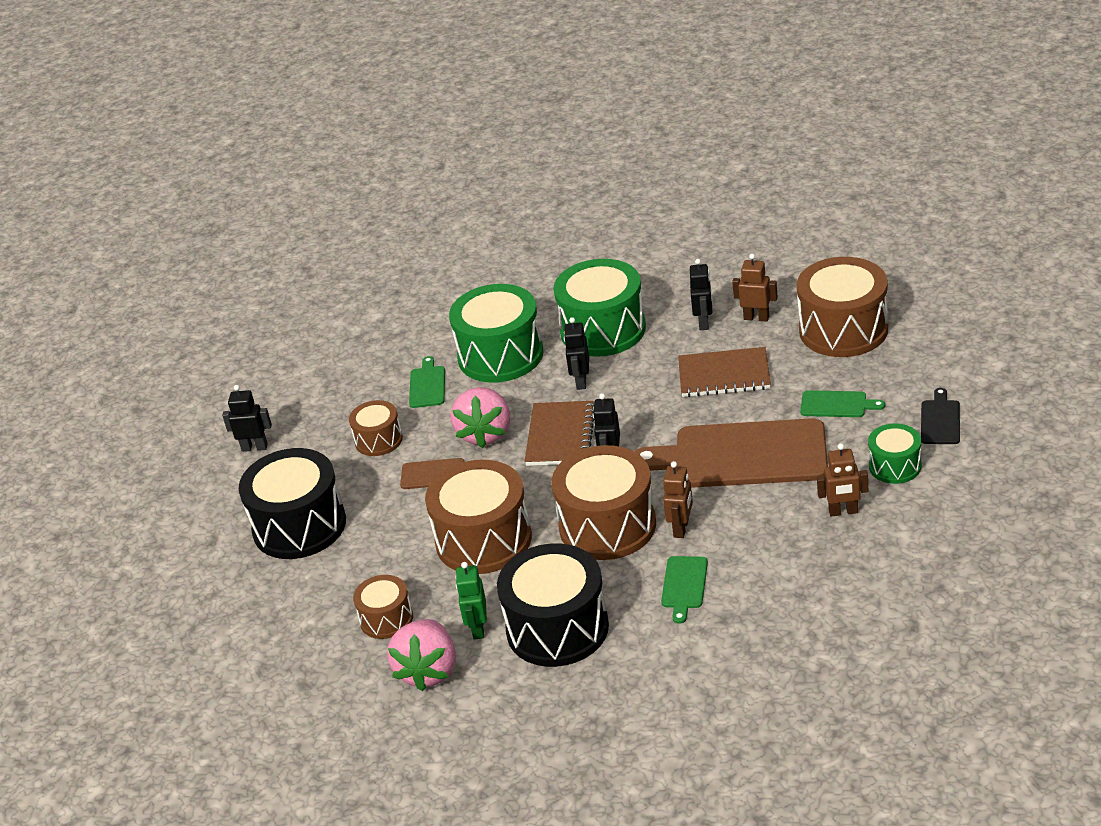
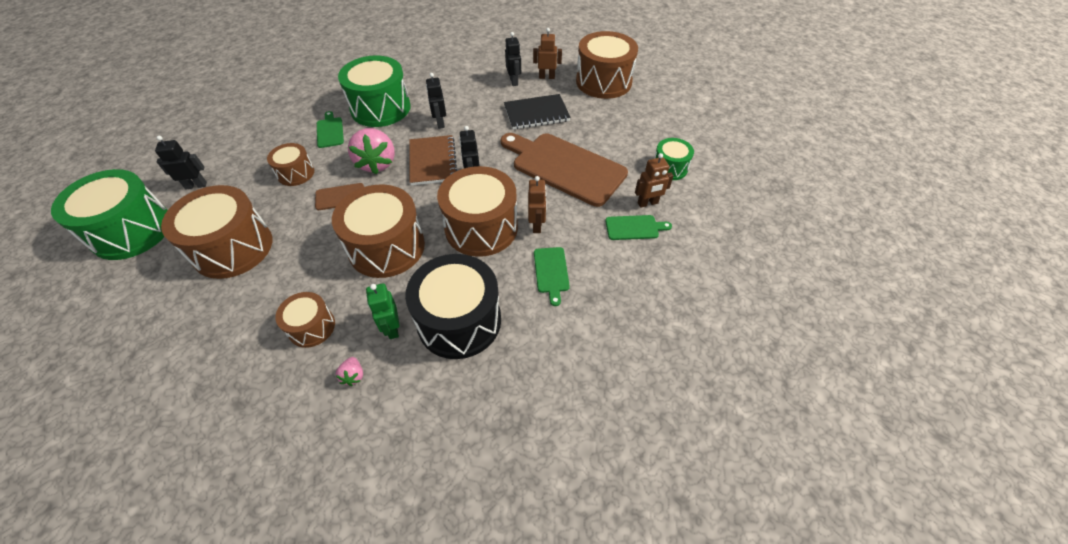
camera: 20 degrees left, 15 degrees up
(299, 526) = (233, 248): black drum -> brown drum
(428, 671) = (353, 376): pink strawberry -> pink strawberry, size x0.43
(603, 330) = (448, 88): green drum -> green drum (132, 231)
(724, 375) = (536, 113): brown notebook -> black notebook
(742, 455) = (565, 167): brown cutting board -> brown cutting board turned 45 degrees clockwise
(837, 405) = (616, 129): green cutting board -> green cutting board (634, 228)
(940, 420) = (686, 135): black cutting board -> none

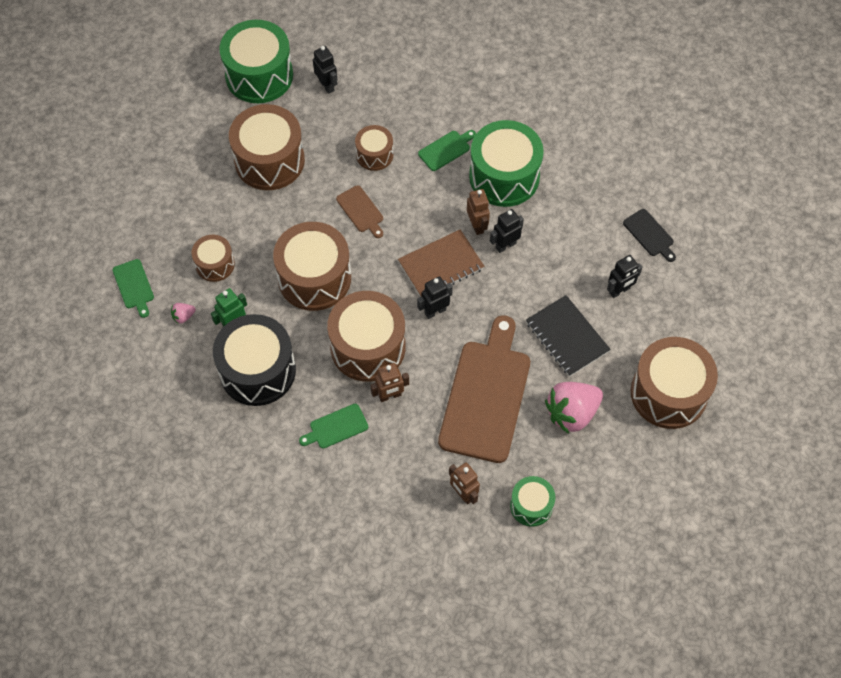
camera: 70 degrees right, 10 degrees up
(377, 163) = (417, 216): pink strawberry -> pink strawberry (572, 413)
(479, 58) = (649, 234): none -> black cutting board
(546, 77) = (647, 324): brown robot -> brown robot (477, 225)
(634, 228) = (422, 488): green cutting board -> green cutting board (134, 286)

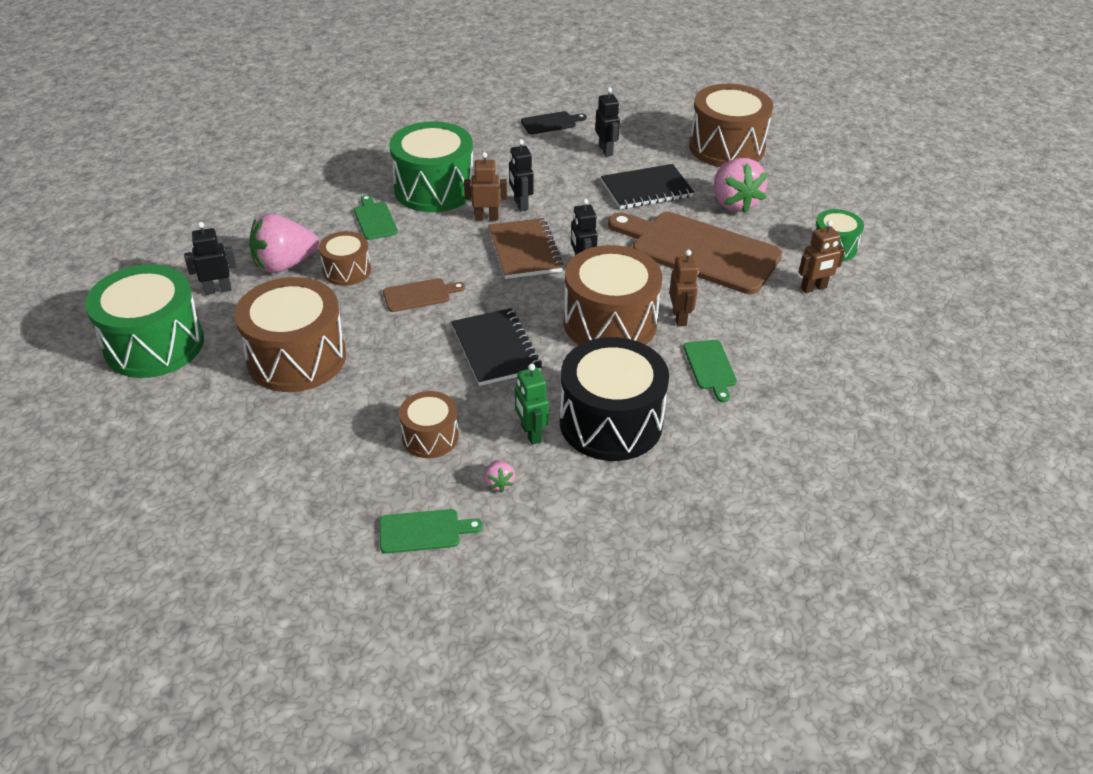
camera: 75 degrees left, 20 degrees down
(314, 278) = (495, 349): brown drum -> black notebook
(369, 113) = (285, 264): none -> pink strawberry

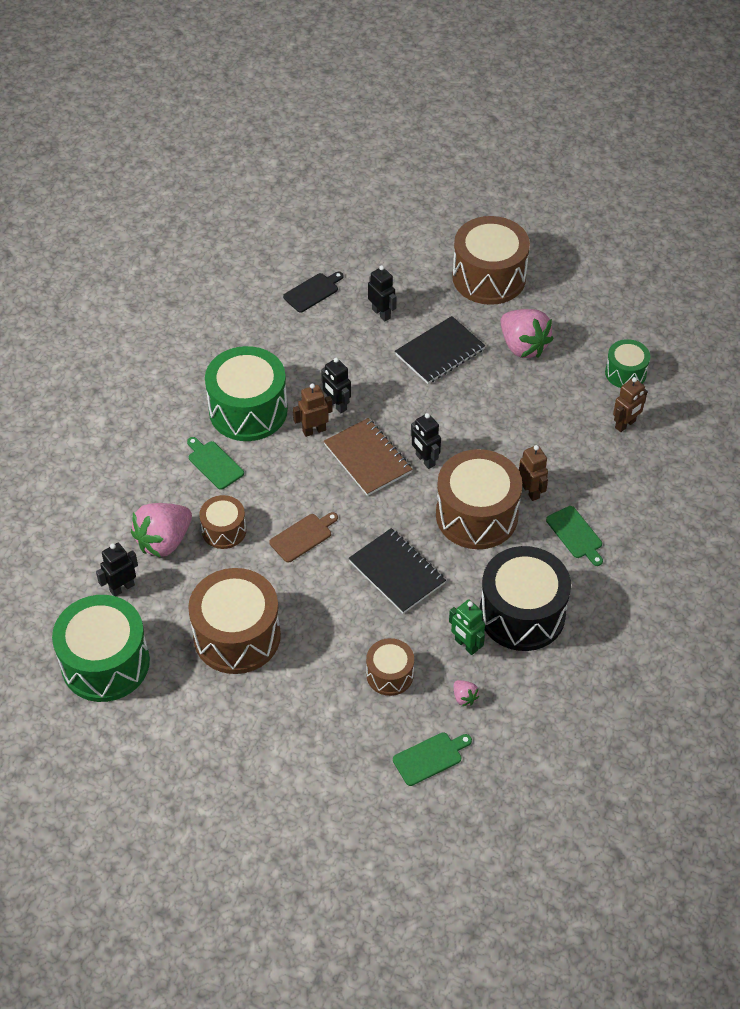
camera: 20 degrees left, 10 degrees up
(699, 251) = (516, 412): brown cutting board -> none

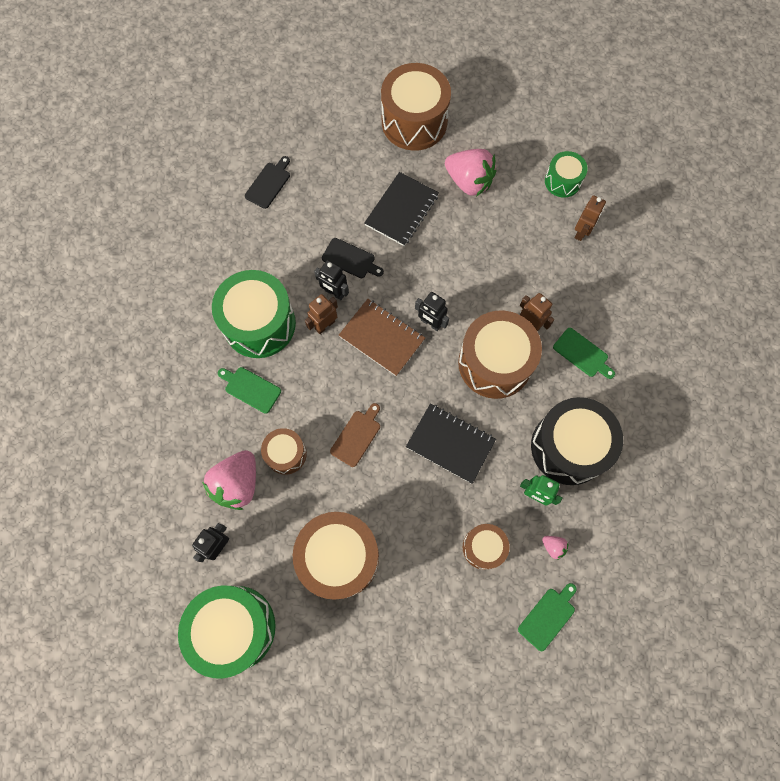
camera: 20 degrees left, 20 degrees up
(366, 380) = (350, 259): none -> black cutting board
(381, 313) = (337, 187): black robot -> none

